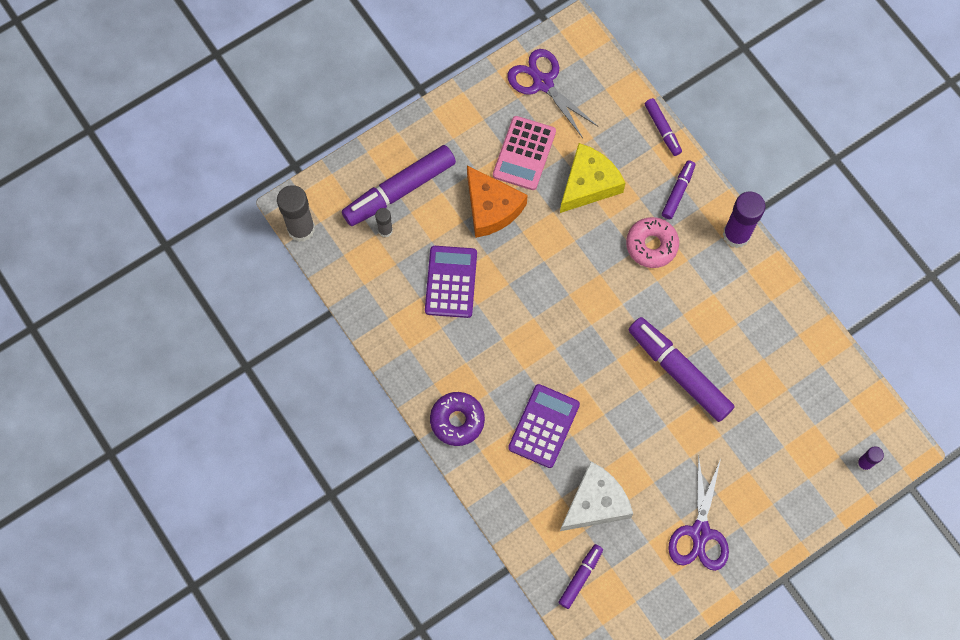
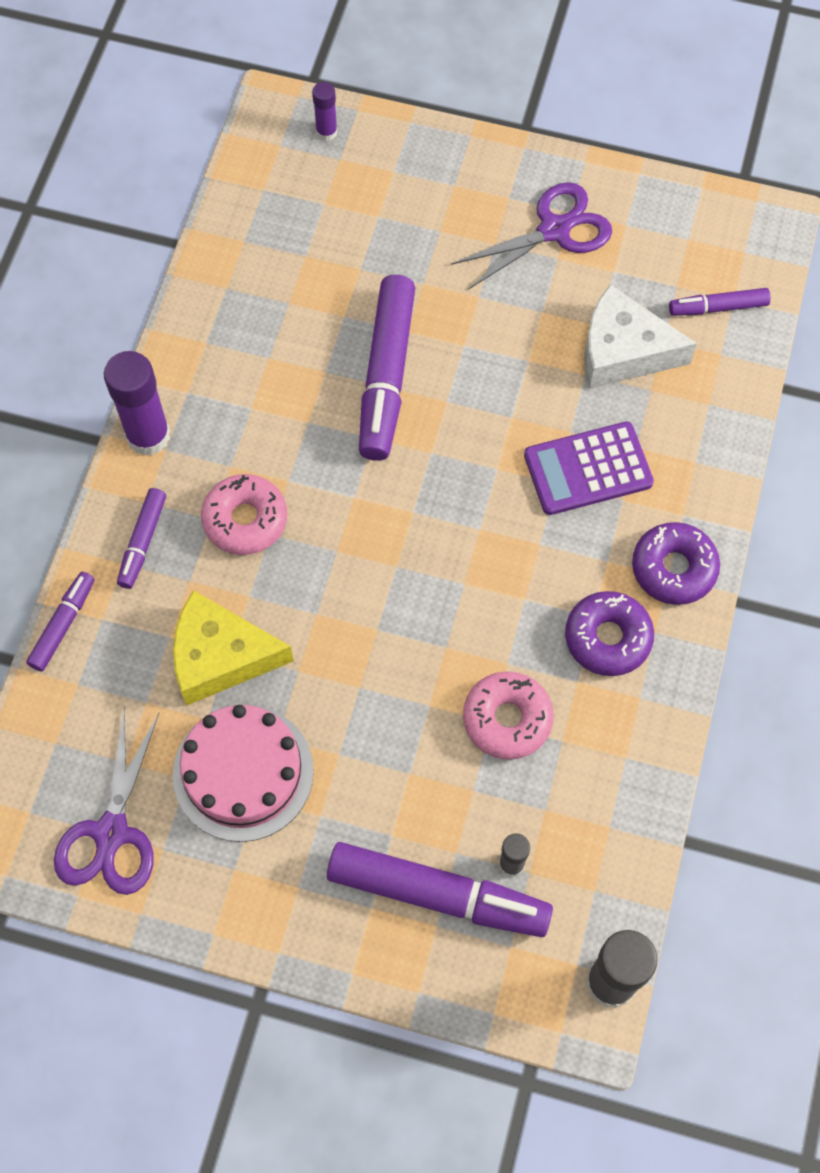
camera: 130 degrees left, 5 degrees down
(450, 359) = (608, 638): none -> purple donut
(451, 282) = (507, 719): purple calculator -> pink donut
(491, 208) = (360, 751): orange cheese -> none
(524, 153) = (243, 772): pink calculator -> pink cake
(678, 192) = (142, 542): purple marker -> purple marker turned 60 degrees counterclockwise

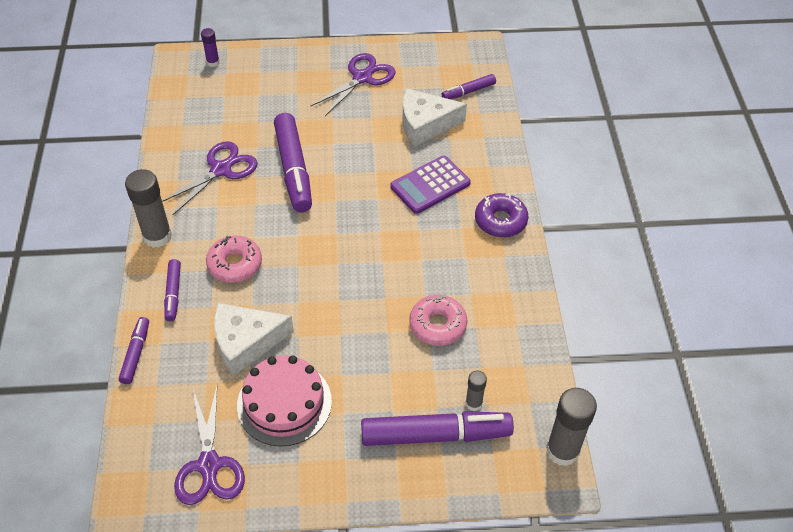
camera: 20 degrees left, 15 degrees down
(148, 436) = (157, 236): purple glue stick -> grey glue stick
(220, 656) = (246, 342): yellow cheese -> white cheese
(276, 344) = (221, 170): none -> purple scissors
(608, 638) = (478, 266): purple donut -> none

